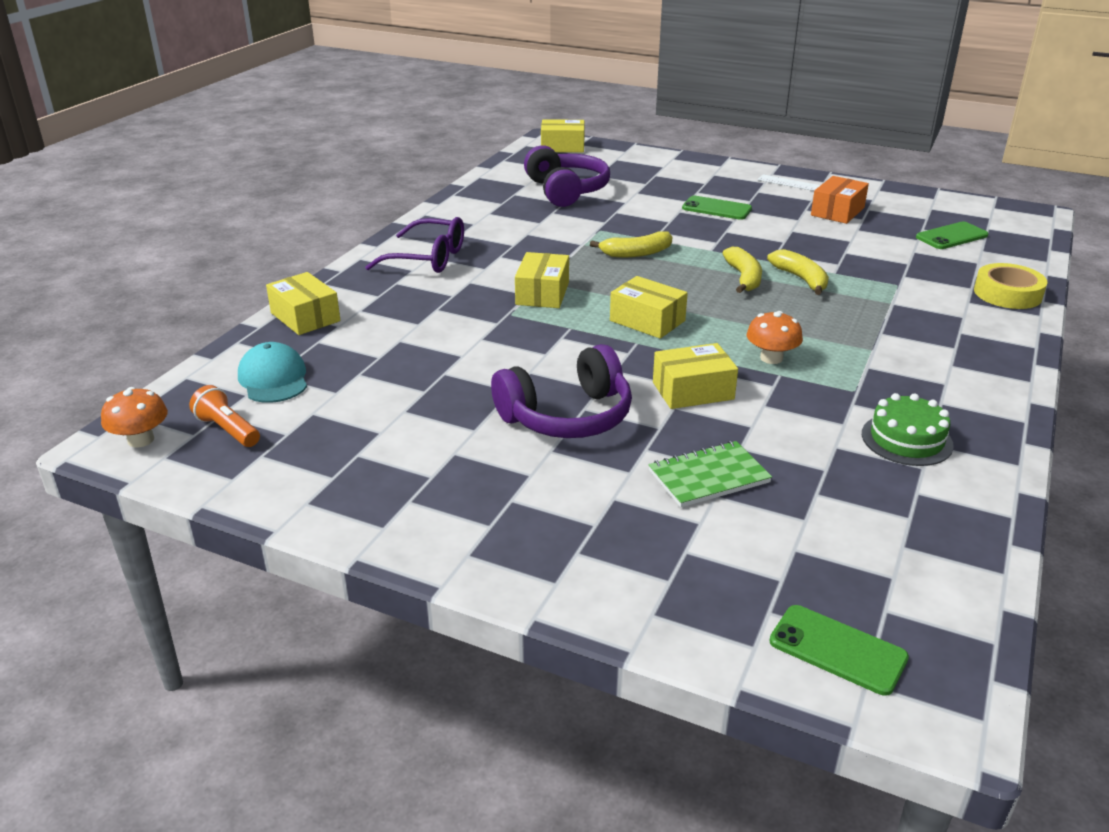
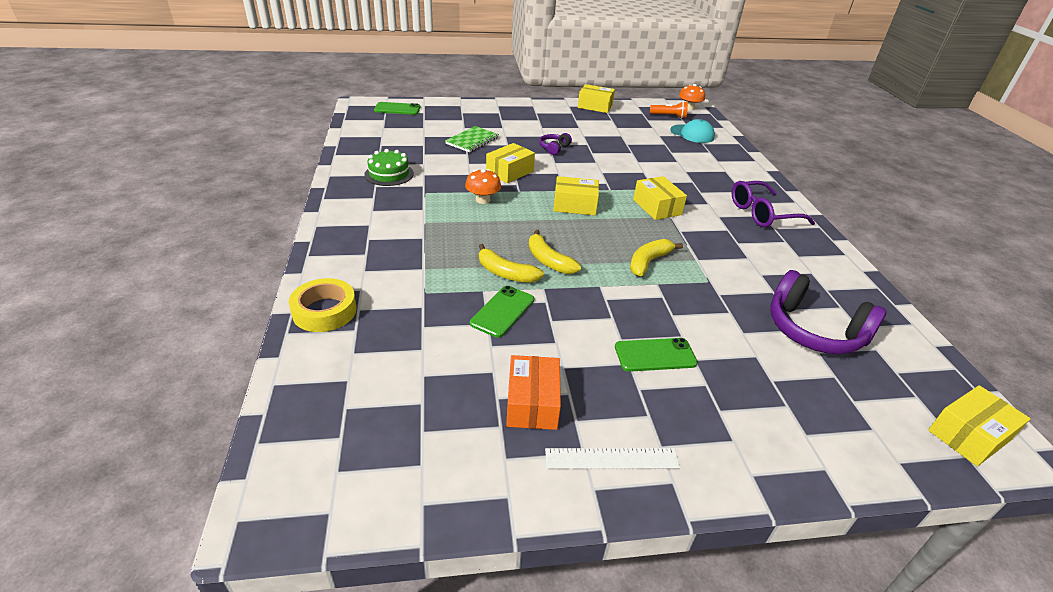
camera: 145 degrees right, 5 degrees up
(305, 317) = (740, 161): yellow box -> yellow box (595, 106)
(567, 416) = (554, 148): purple headphones -> purple headphones, size x0.47
(951, 236) = (385, 397): green phone -> green phone (502, 311)

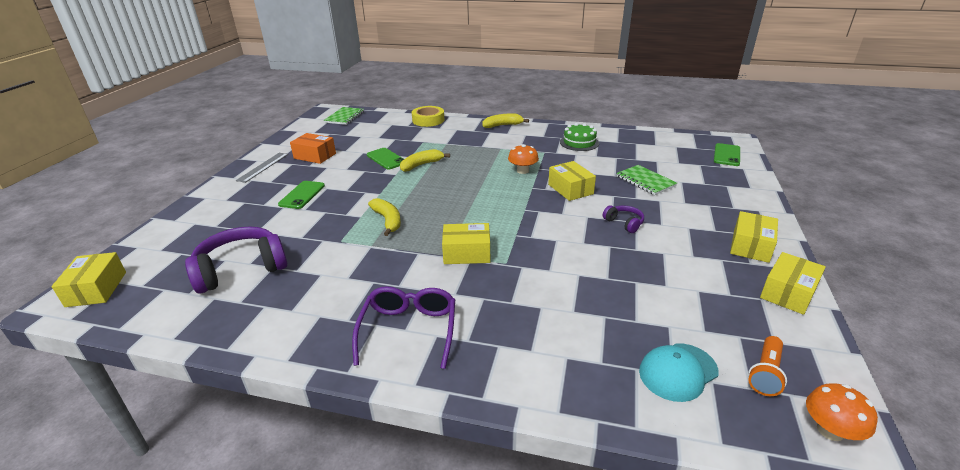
camera: 115 degrees right, 5 degrees down
(317, 448) = (345, 117): none -> green notebook
(548, 261) = (423, 181): yellow banana -> yellow banana (502, 125)
(575, 205) = (494, 208): yellow box -> yellow box (750, 246)
(612, 458) = (263, 167): white ruler -> grey ruler

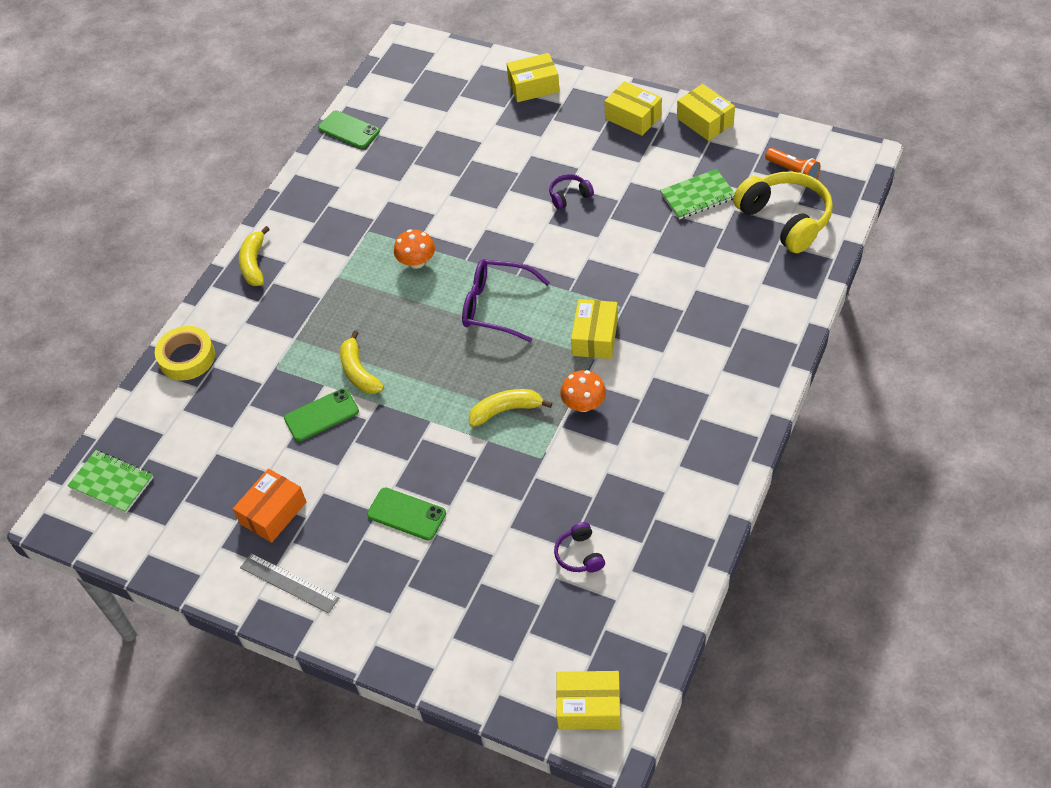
camera: 75 degrees left, 20 degrees up
(241, 269) = (579, 554): purple headphones -> purple headphones, size x0.47
(409, 330) = (711, 391): purple glasses -> purple glasses (496, 306)
(570, 189) = (481, 224): yellow box -> yellow box (533, 86)
(579, 142) = (353, 189): green cake -> none
(645, 181) = (484, 154): green notebook -> green notebook (698, 196)
(678, 372) = (785, 219): turquoise cap -> yellow headphones
(726, 155) = (443, 65): green phone -> green phone (349, 130)
(830, 430) = (845, 160): orange mushroom -> orange mushroom (583, 404)

